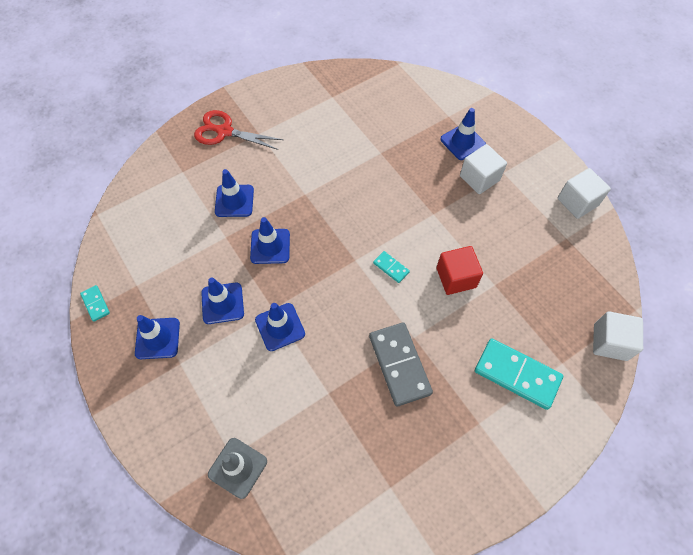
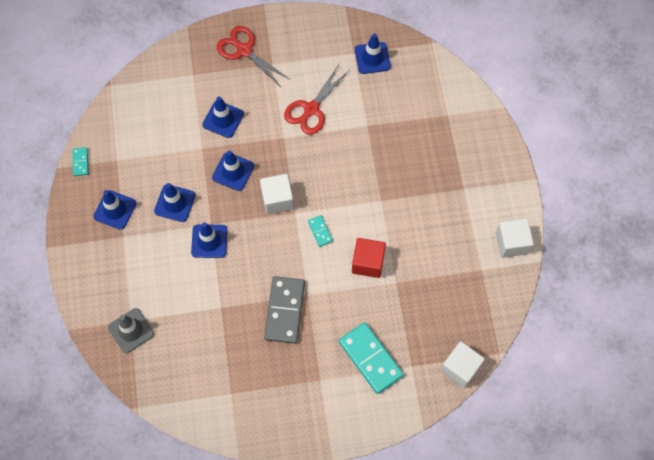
camera: 25 degrees right, 5 degrees up
(319, 158) = (311, 109): none -> red scissors
(462, 142) = (445, 145): blue traffic cone -> blue traffic cone (372, 58)
(479, 178) = (439, 185): white cube -> white cube (277, 199)

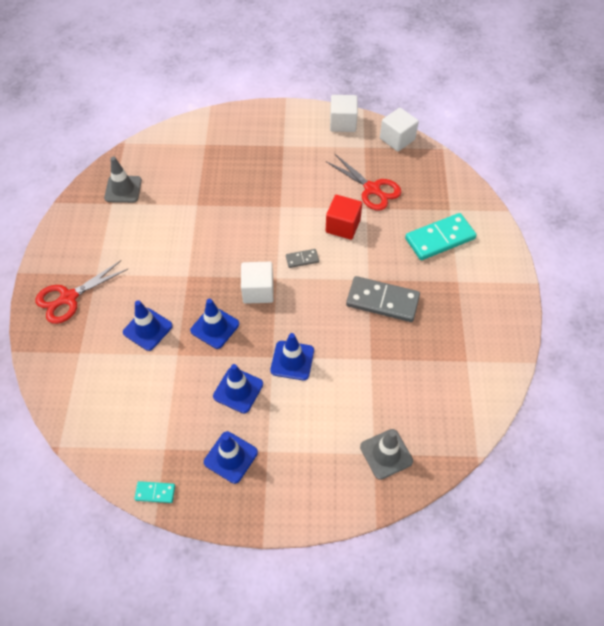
camera: 80 degrees left, 10 degrees down
(311, 109) = (163, 247): red scissors -> red scissors (372, 189)
(320, 231) = (302, 259): turquoise domino -> grey domino
(372, 58) = (123, 189): blue traffic cone -> grey traffic cone
(460, 368) = (454, 176): white cube -> white cube (397, 139)

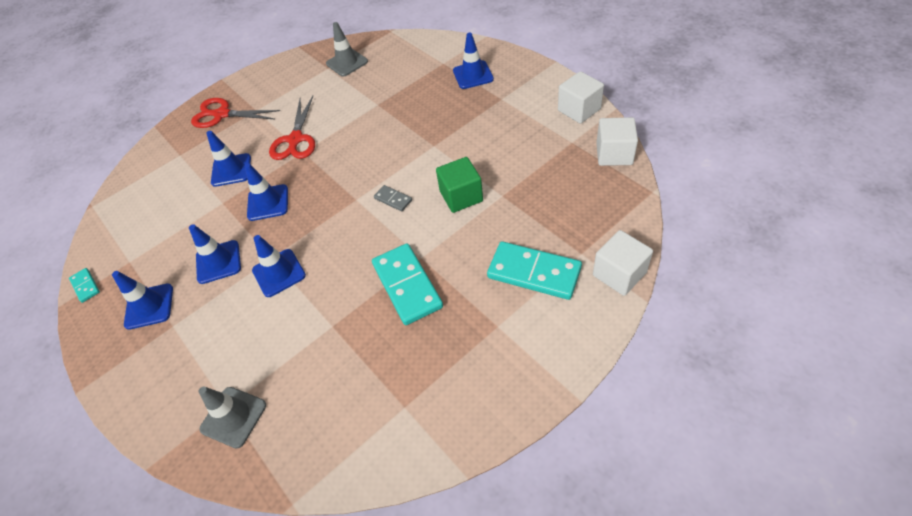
camera: 55 degrees right, 5 degrees down
(240, 140) = (473, 75): none -> blue traffic cone
(258, 291) = (330, 199): white cube -> white cube (619, 274)
(343, 226) = (461, 196): red cube -> green cube
(372, 189) = (529, 182): red scissors -> red scissors (295, 139)
(382, 301) = (407, 285): grey domino -> turquoise domino

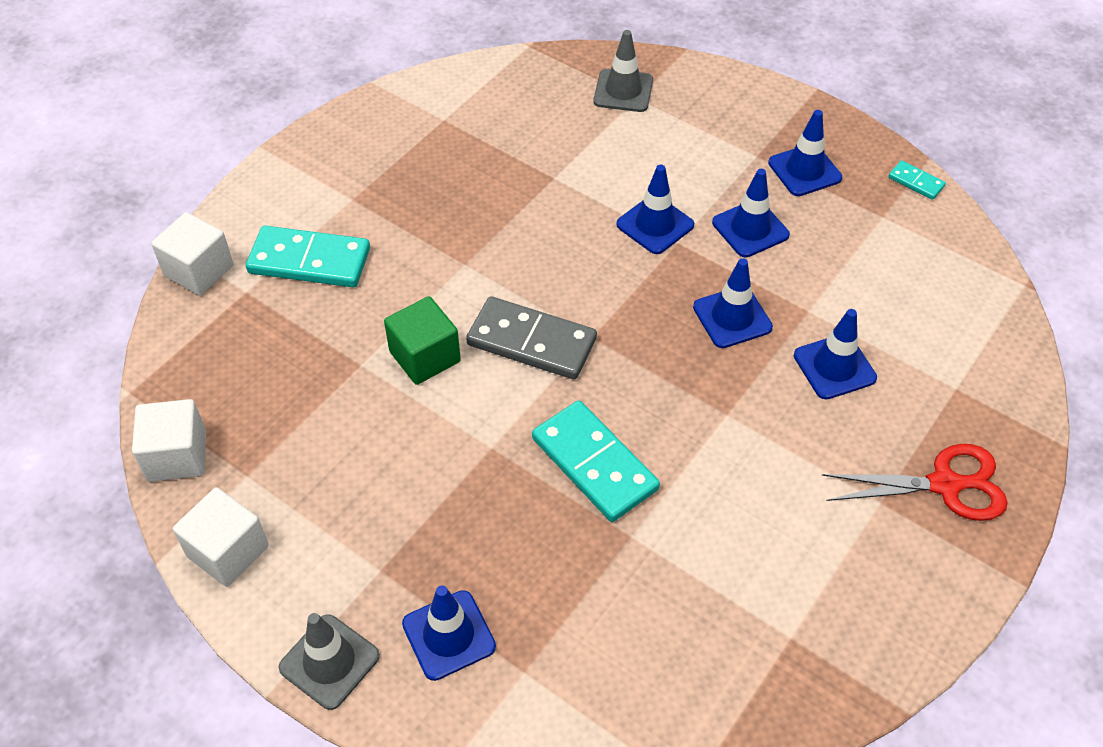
camera: 160 degrees right, 0 degrees up
(295, 139) = (755, 438): red scissors -> none
(347, 63) = (752, 657): grey traffic cone -> grey traffic cone (329, 662)
(393, 199) = (532, 341): grey domino -> grey domino, size x2.10
(407, 285) = (473, 229): turquoise domino -> turquoise domino (594, 464)

